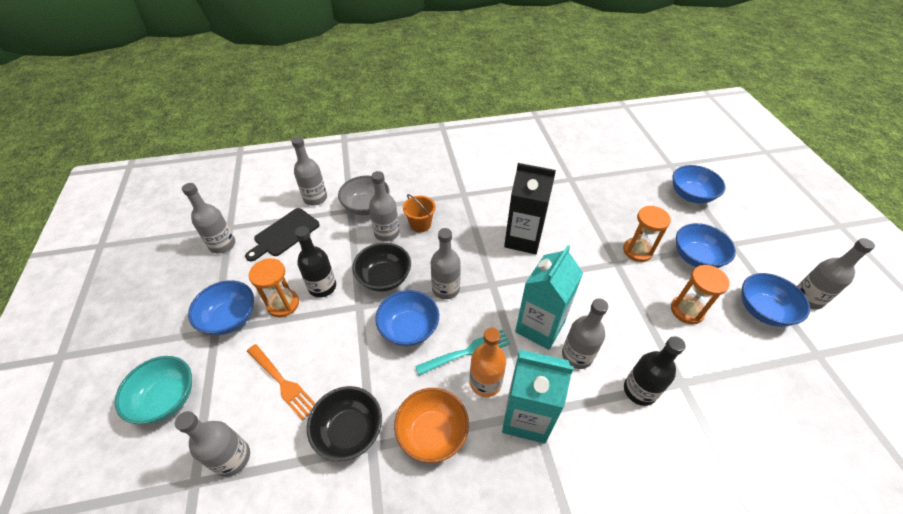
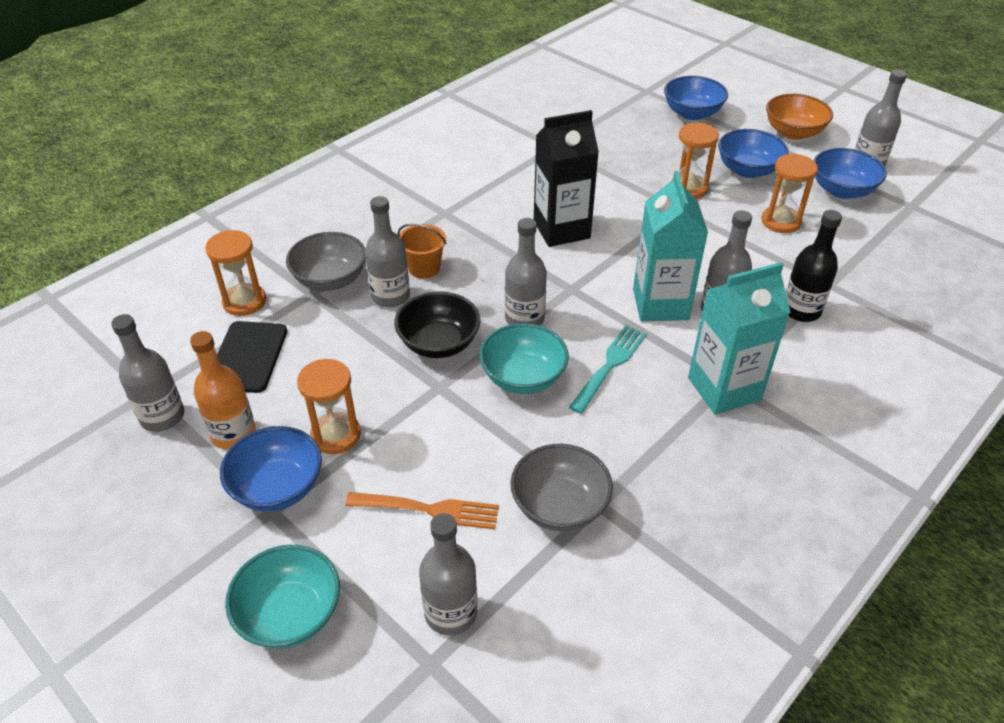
camera: 35 degrees left, 5 degrees down
(315, 198) = (244, 302): grey bottle -> orange hourglass
(322, 287) = (369, 391): black bottle -> none
(349, 431) = (559, 506): black bowl -> grey bowl
(409, 328) = (523, 377): blue bowl -> turquoise bowl
(432, 432) = (648, 455): orange bowl -> orange bowl (793, 132)
(485, 382) = (656, 382): orange bottle -> orange bottle (233, 434)

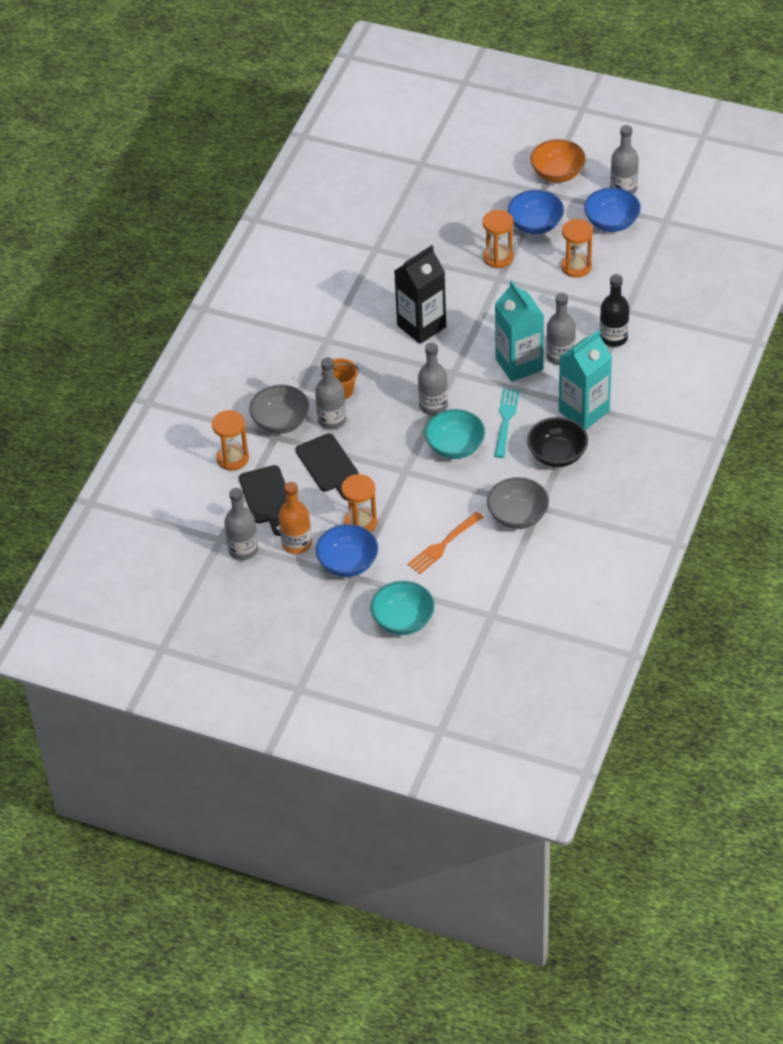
camera: 20 degrees left, 5 degrees up
(348, 347) = (328, 465): none -> black cutting board
(428, 510) = (444, 544): orange fork -> orange fork turned 150 degrees clockwise
(439, 343) = (387, 442): black bowl -> black bowl (557, 455)
(451, 612) = (488, 589): grey bottle -> none
(692, 113) = (469, 178): blue bowl -> none

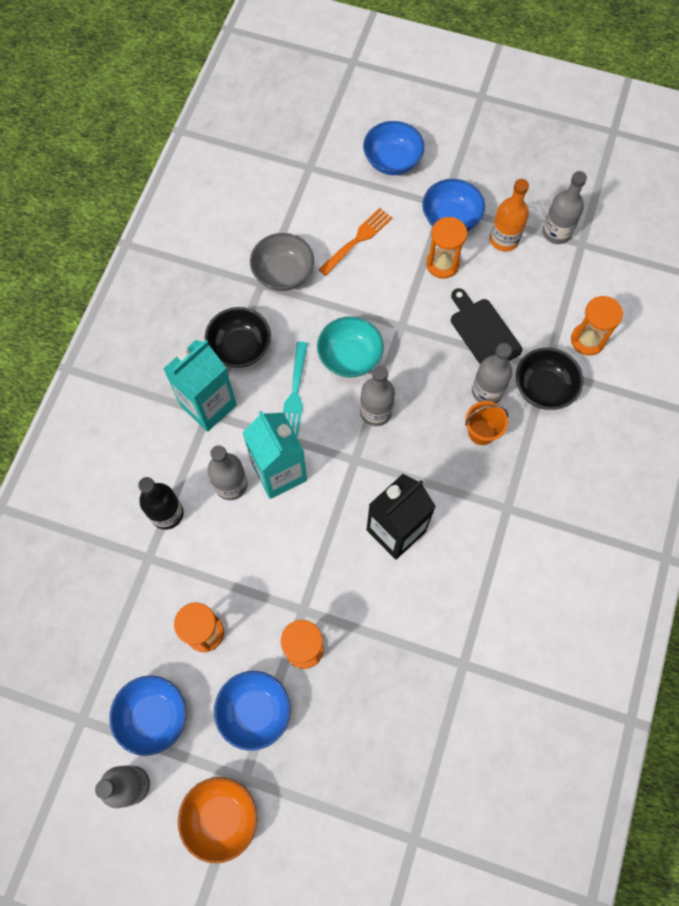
camera: 175 degrees right, 20 degrees up
(267, 498) = (542, 292): black cutting board -> none
(280, 422) = (543, 388): grey bowl -> black bowl
(403, 620) = (392, 161): turquoise bowl -> blue bowl

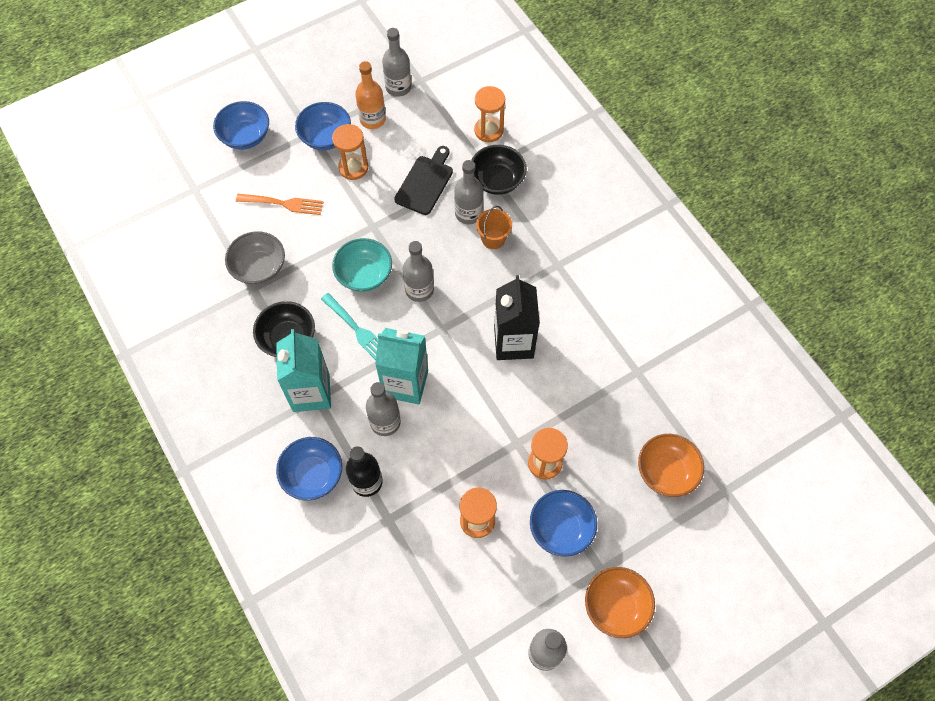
camera: 50 degrees left, 5 degrees down
(153, 716) = (508, 601): blue bowl -> blue bowl (313, 475)
(357, 240) = (283, 204): orange fork -> orange fork turned 105 degrees clockwise
(386, 767) = (666, 472): none -> orange bowl
(483, 332) = (425, 183): black cutting board -> black cutting board turned 105 degrees clockwise

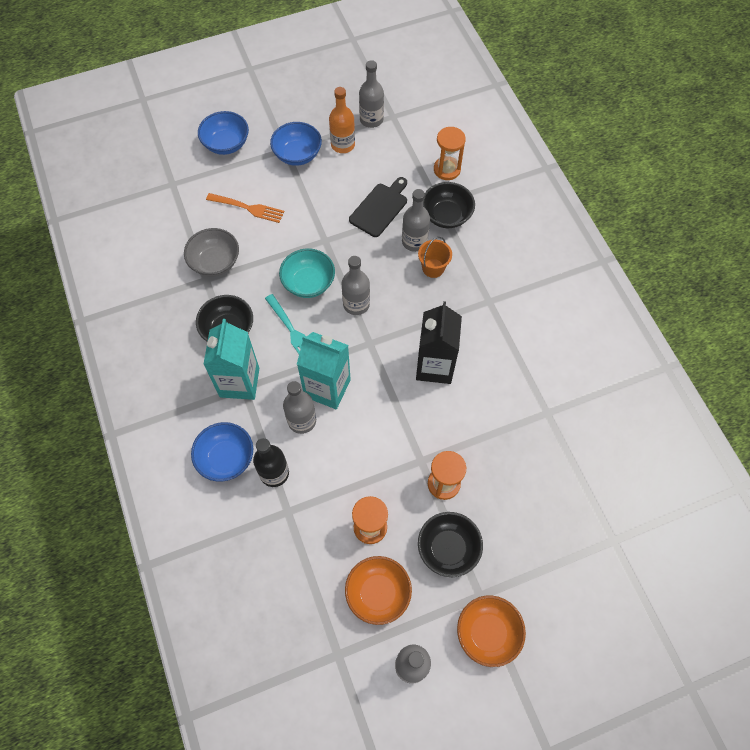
camera: 10 degrees right, 0 degrees up
(353, 167) = (317, 185): orange hourglass -> none
(561, 528) = (448, 548): blue bowl -> black bowl
(666, 472) = (558, 512): orange bowl -> orange bowl (378, 593)

